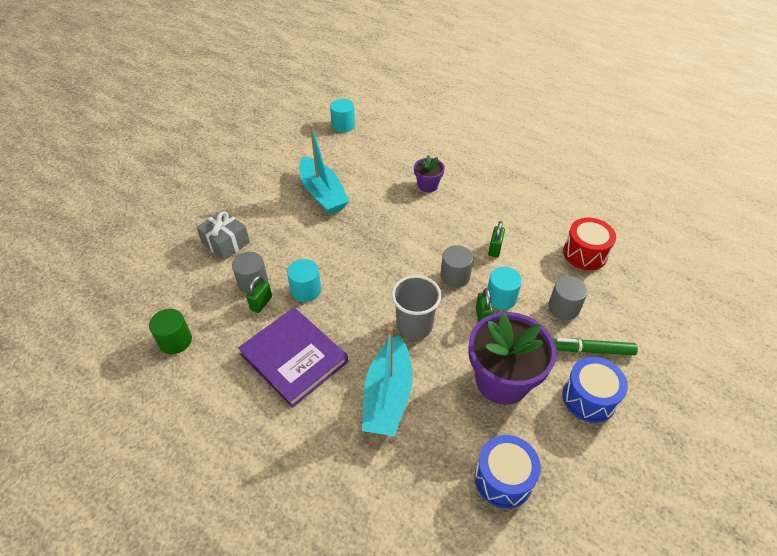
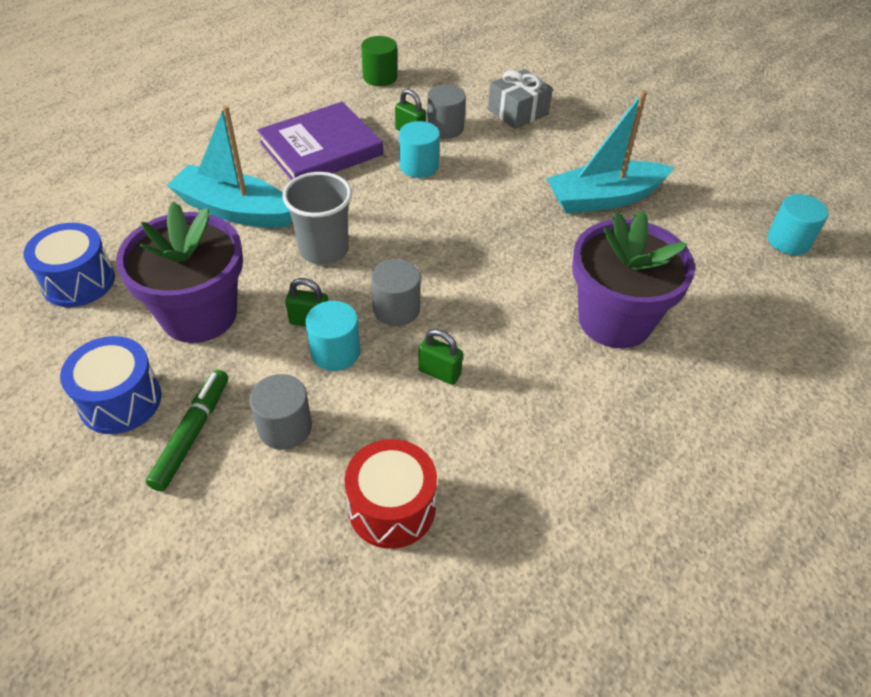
camera: 100 degrees right, 0 degrees up
(428, 185) = (615, 320): purple flower pot -> purple flower pot, size x2.01

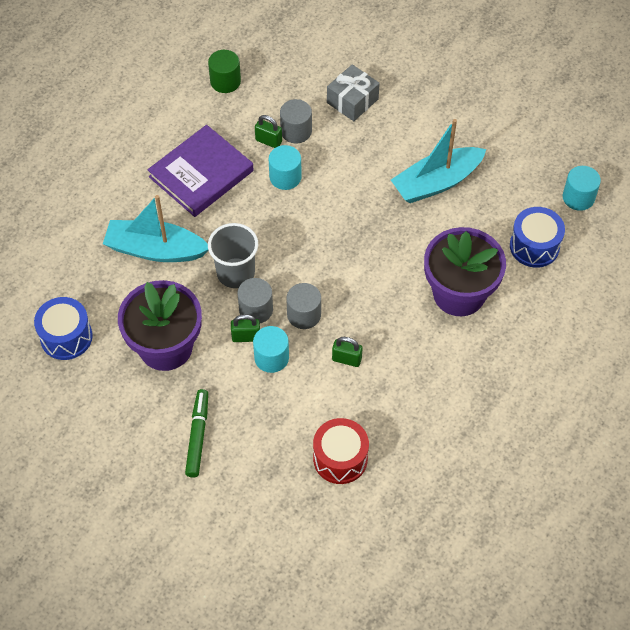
camera: 10 degrees left, 10 degrees up
(120, 401) = (140, 422): blue drum -> blue drum (534, 246)
(285, 427) = (256, 419): grey cylinder -> grey cylinder (256, 309)

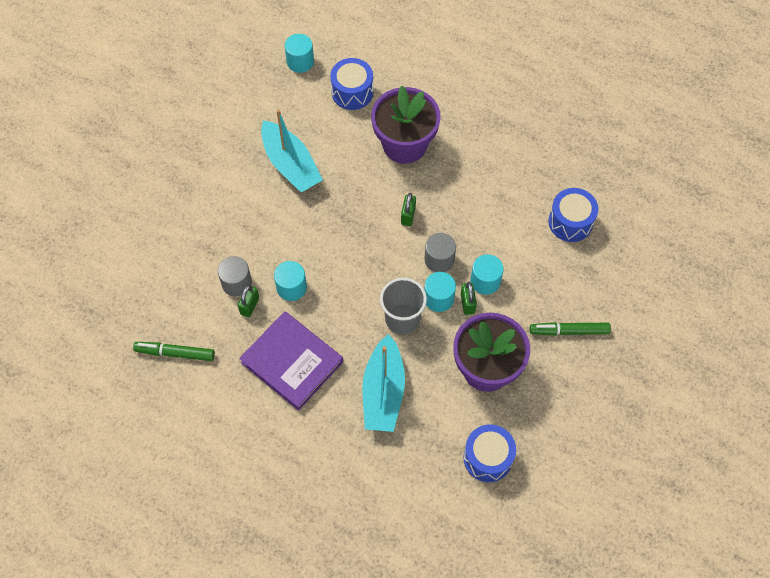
camera: 95 degrees left, 5 degrees up
(225, 81) = (175, 353): green cylinder -> green marker
(256, 309) = (438, 298): grey cylinder -> turquoise cylinder
(340, 458) = (570, 222): red drum -> blue drum
(346, 359) = (479, 223): green padlock -> green padlock (408, 216)
(352, 101) = (198, 237): grey gift -> none

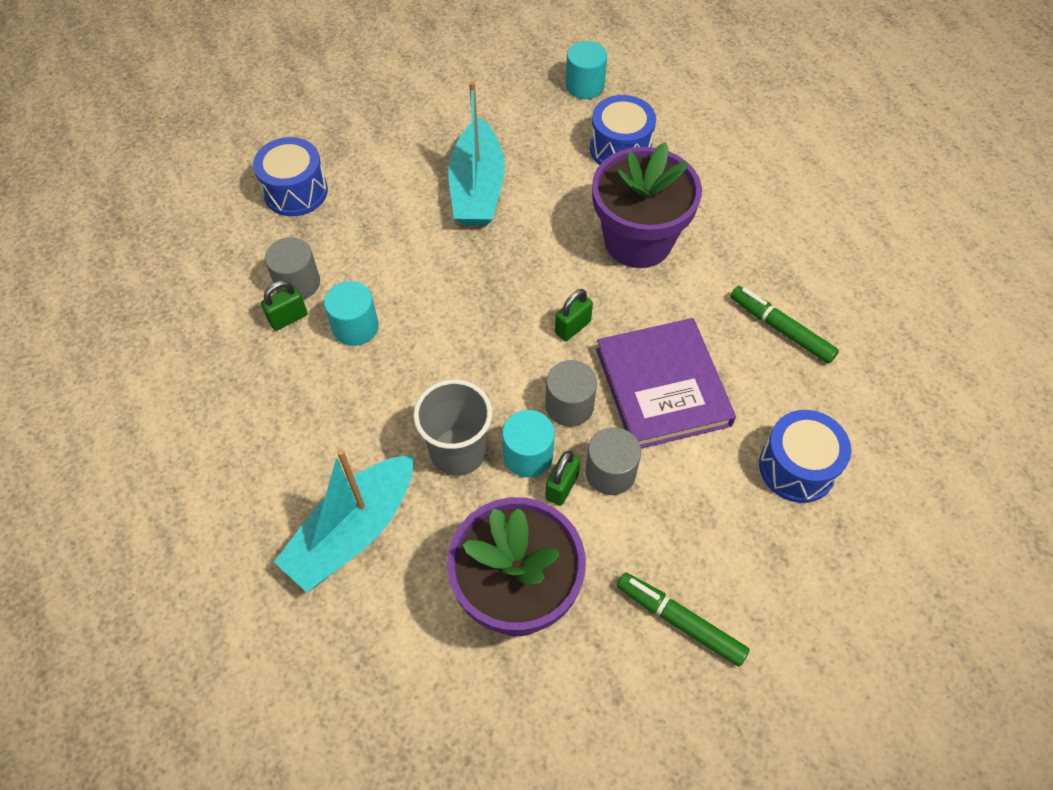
camera: 35 degrees right, 5 degrees down
(175, 353) = (157, 320): green marker -> green marker (781, 329)
(292, 362) = (276, 416): purple book -> purple book (662, 387)
(485, 281) = (610, 472): turquoise cylinder -> grey cylinder
(488, 458) = (415, 727): blue drum -> blue drum (295, 192)

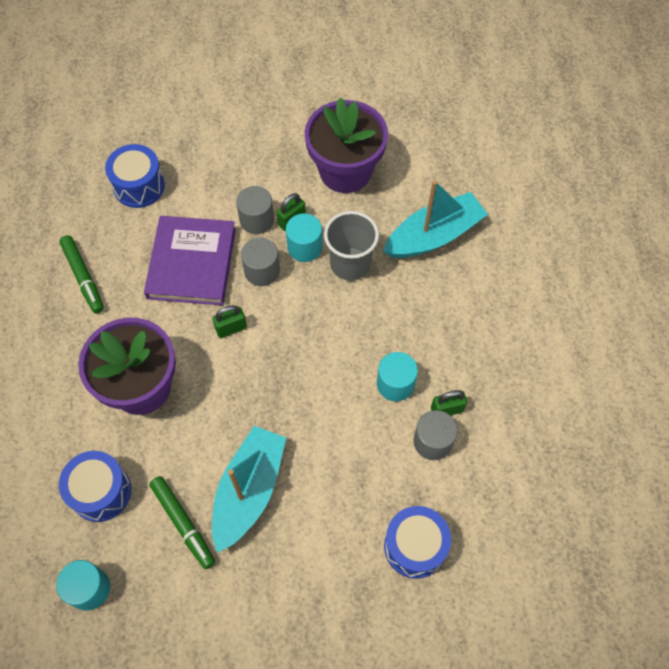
camera: 160 degrees left, 5 degrees up
(680, 621) = (259, 131): green marker -> green marker (183, 523)

